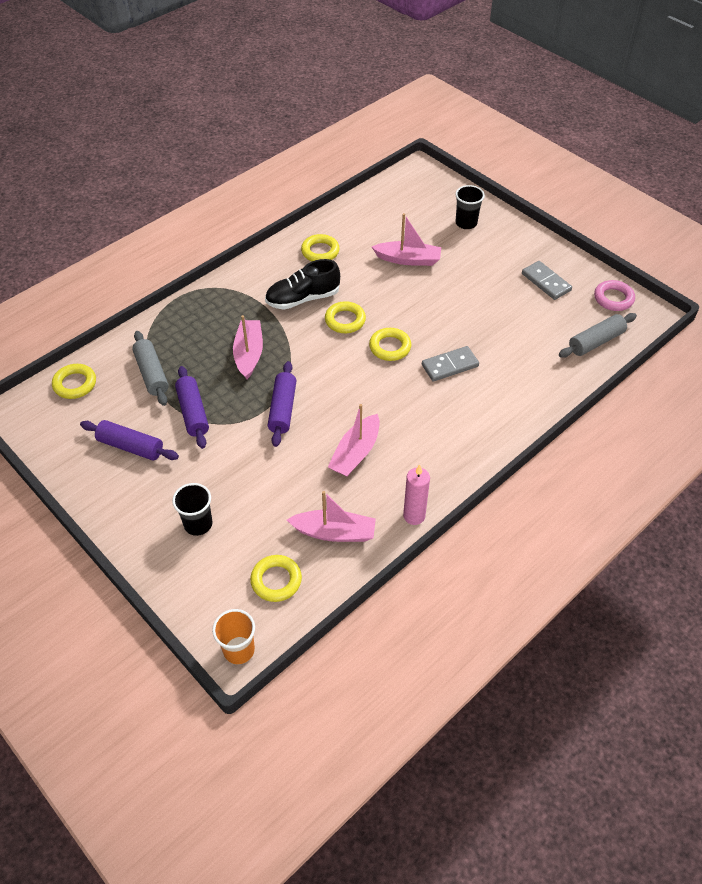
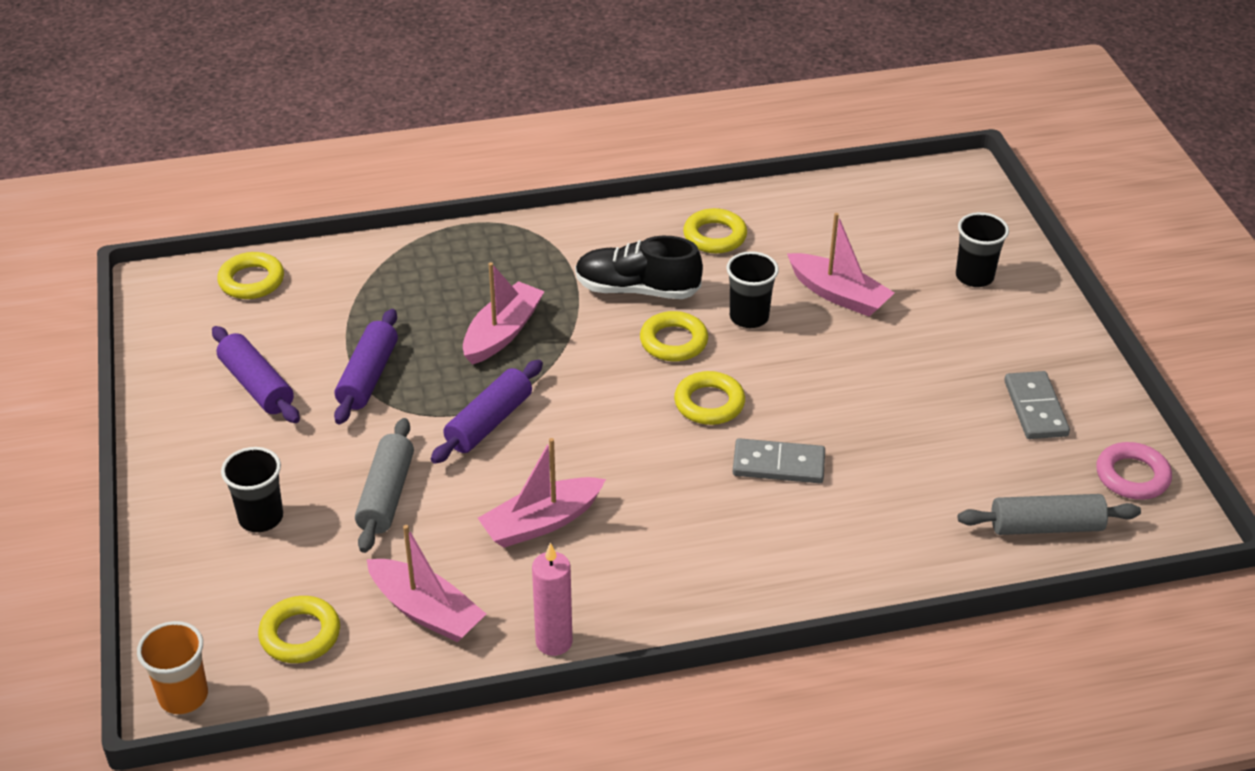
camera: 30 degrees right, 10 degrees down
(152, 374) = (356, 307): grey rolling pin -> grey rolling pin (386, 495)
(373, 290) = (749, 317): none -> black cup

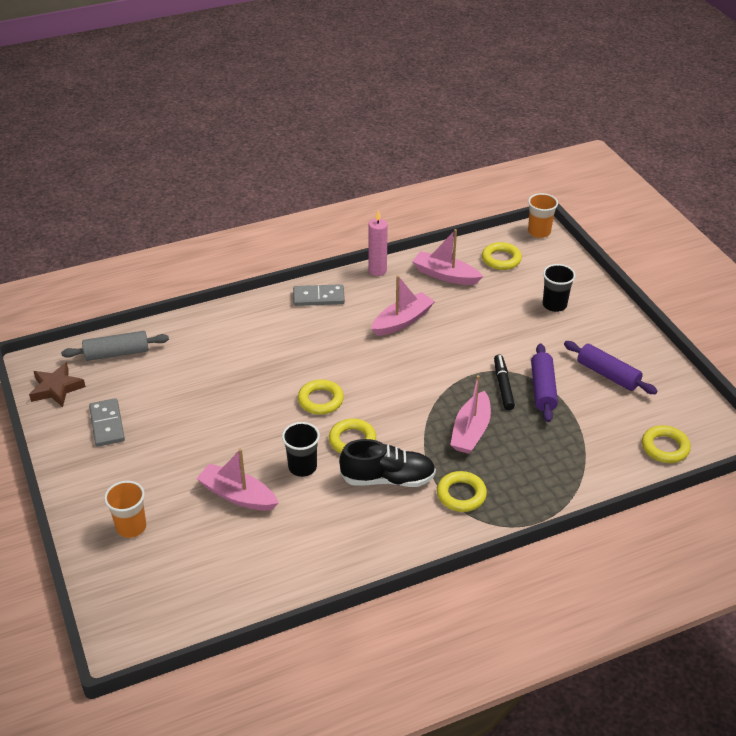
camera: 170 degrees right, 0 degrees up
(386, 495) = (493, 324): grey rolling pin -> none
(424, 389) = (503, 386): none -> black marker
(489, 422) = (454, 371): purple rolling pin -> none
(715, 236) = (338, 538): yellow ring -> yellow ring (461, 495)
(778, 464) = (273, 368): grey domino -> grey domino (318, 297)
(974, 277) = (131, 527): black cup -> orange cup
(1132, 476) = (56, 388): pink ring -> brown star

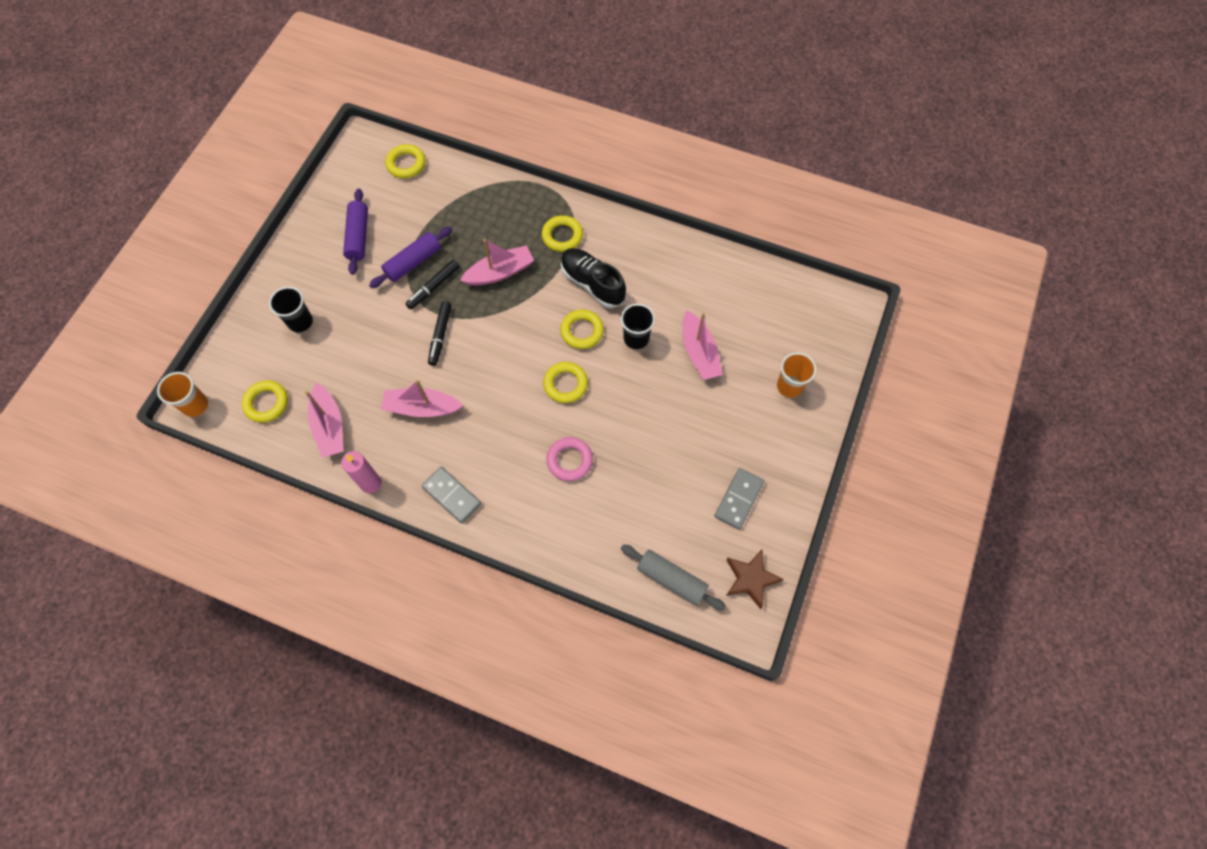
camera: 135 degrees left, 25 degrees up
(262, 363) = (569, 460): none -> pink ring
(452, 363) = (440, 336): none -> black marker

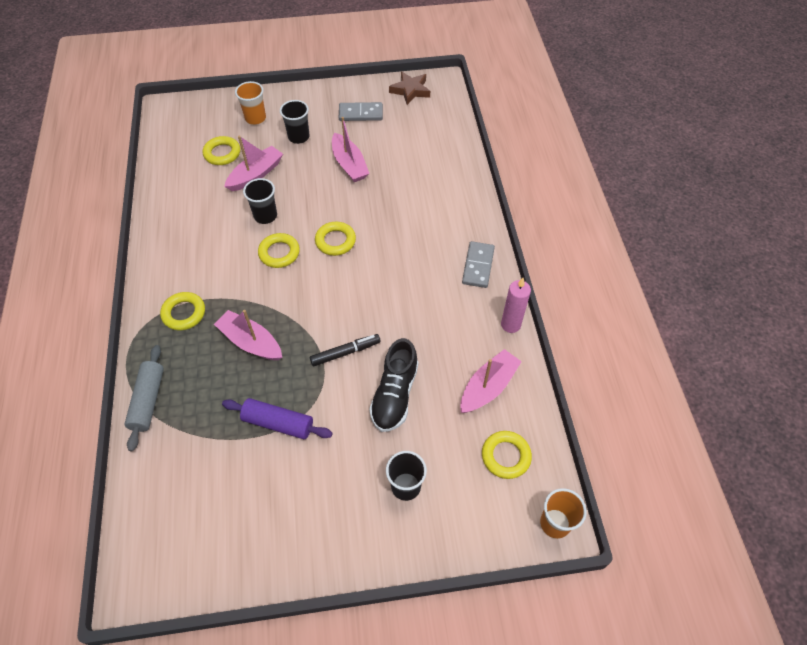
camera: 120 degrees left, 10 degrees down
(358, 236) = (273, 498): purple rolling pin -> none
(406, 164) = (150, 510): yellow ring -> yellow ring (222, 153)
(422, 408) = (422, 327): pink boat -> pink boat (349, 164)
(433, 287) = (297, 388): black marker -> none
(569, 460) = (397, 210): pink ring -> none
(592, 283) = (226, 267): black shoe -> black shoe (394, 395)
(671, 579) = (440, 124): grey rolling pin -> grey rolling pin (148, 400)
(734, 416) = (298, 137): none -> black cup

